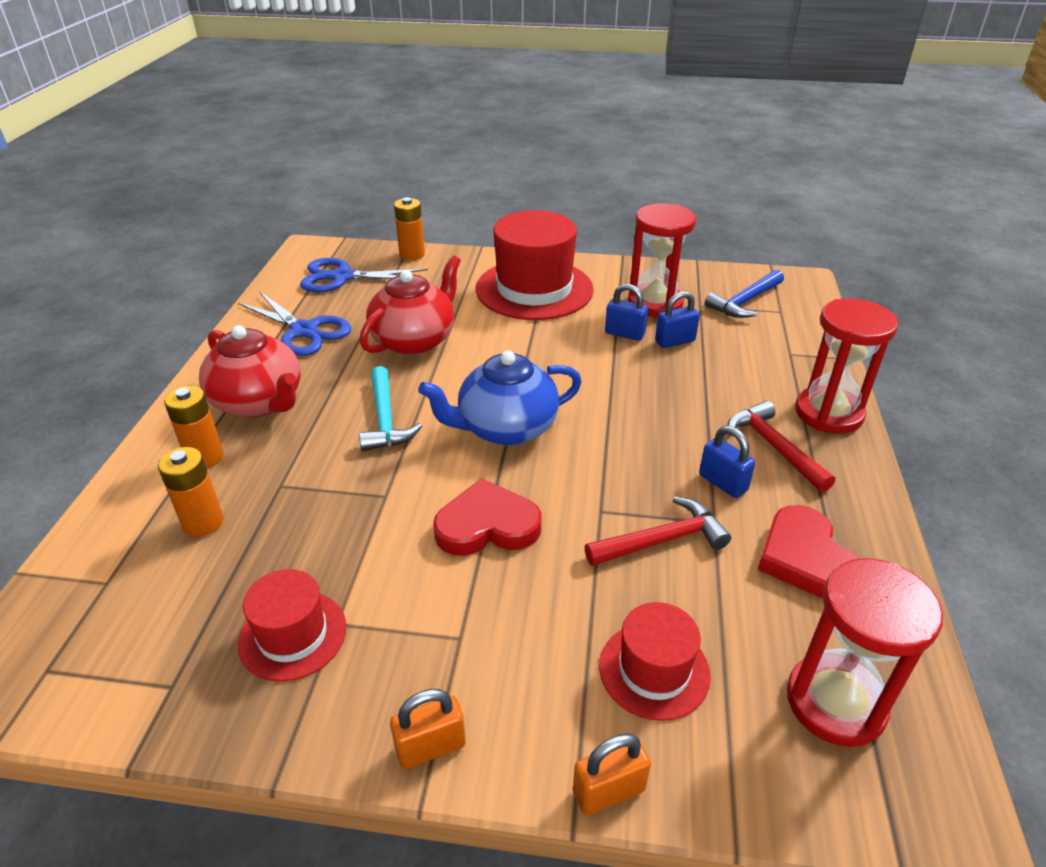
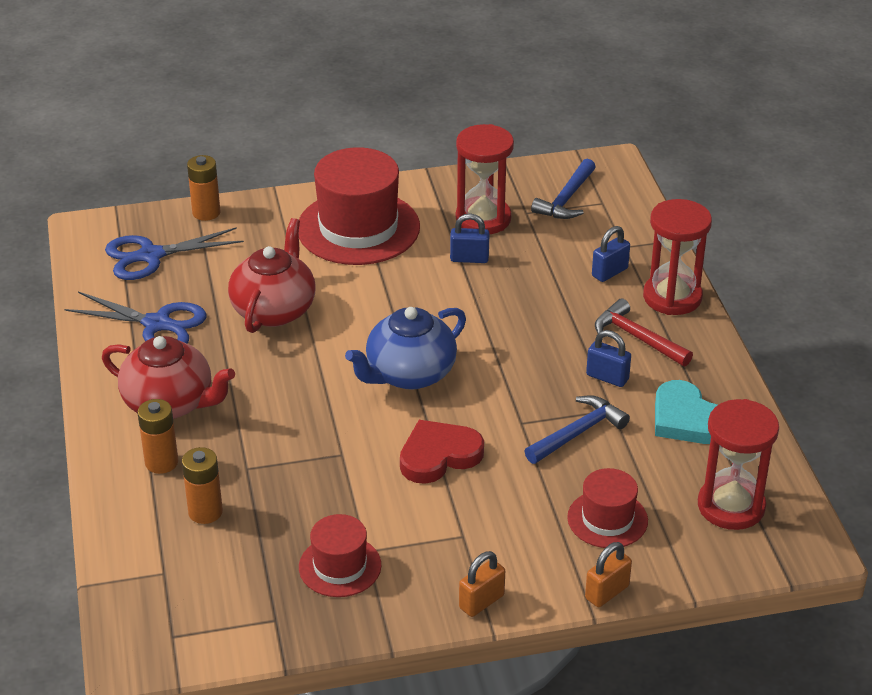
camera: 20 degrees left, 0 degrees up
(385, 419) = (298, 391): turquoise hammer -> none
(662, 540) = (578, 433): red hammer -> blue hammer
(675, 341) = (518, 256): blue padlock -> blue padlock (609, 272)
(805, 558) = (686, 419): red heart -> turquoise heart

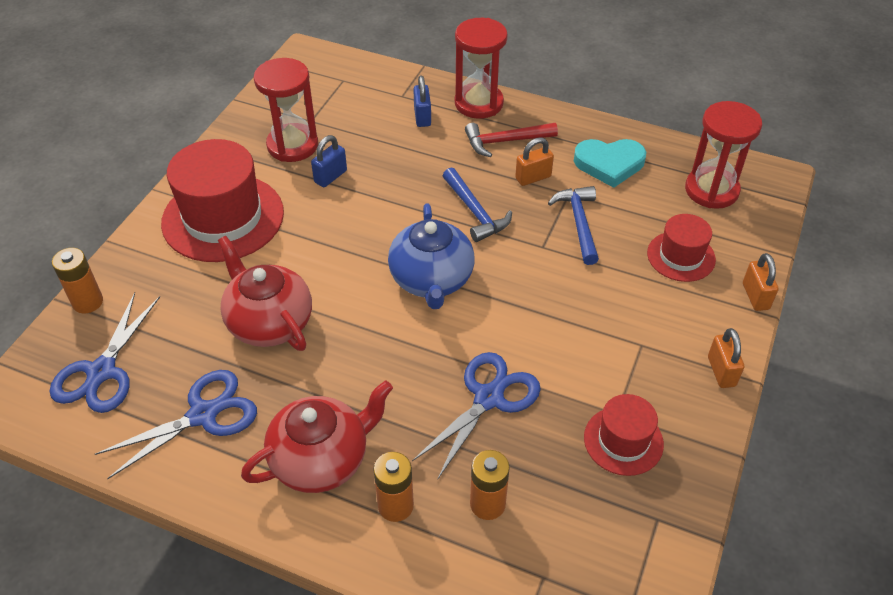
camera: 55 degrees left, 10 degrees up
(312, 466) = (489, 398): none -> blue scissors
(439, 455) = (541, 312): red heart -> none
(566, 199) = (319, 94): blue hammer -> blue hammer (475, 212)
(607, 377) = (533, 177): blue padlock -> orange padlock

